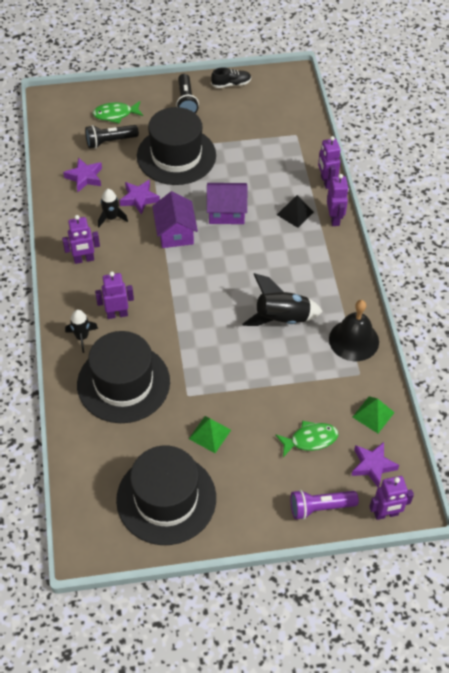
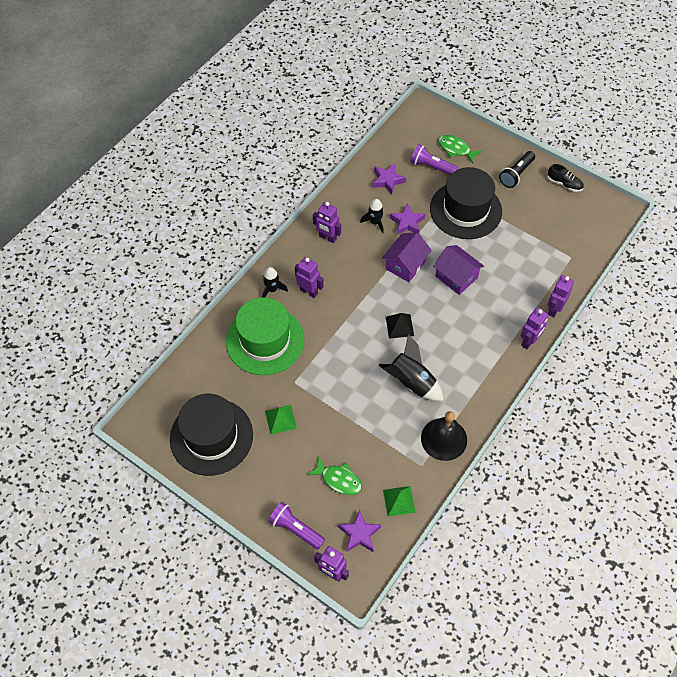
camera: 45 degrees right, 5 degrees up
(110, 141) = (431, 166): black flashlight -> purple flashlight
(123, 383) = (265, 340): black hat -> green hat
(295, 213) = (504, 315): black pyramid -> black pyramid (399, 326)

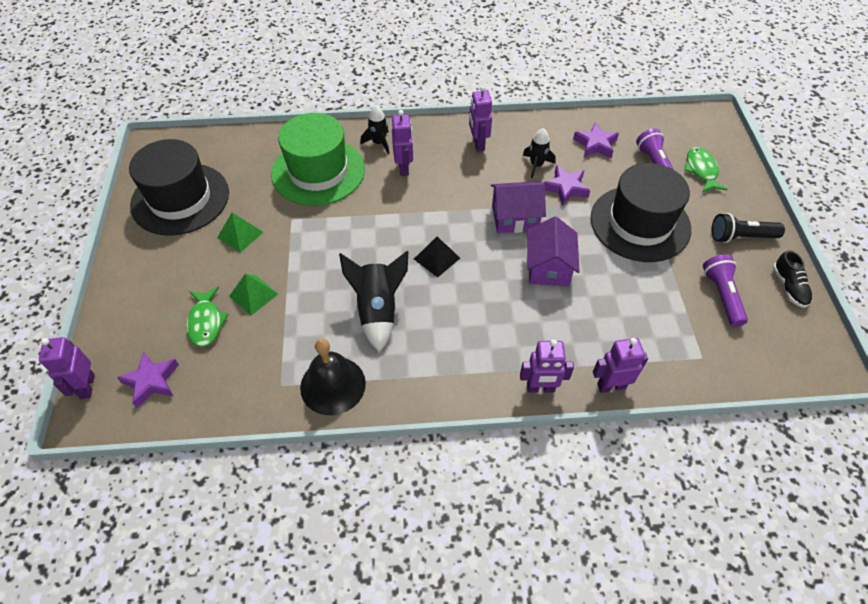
camera: 50 degrees right, 5 degrees down
(295, 529) = (121, 322): purple flashlight -> purple flashlight (721, 295)
(399, 501) = (219, 392): green pyramid -> green pyramid (253, 295)

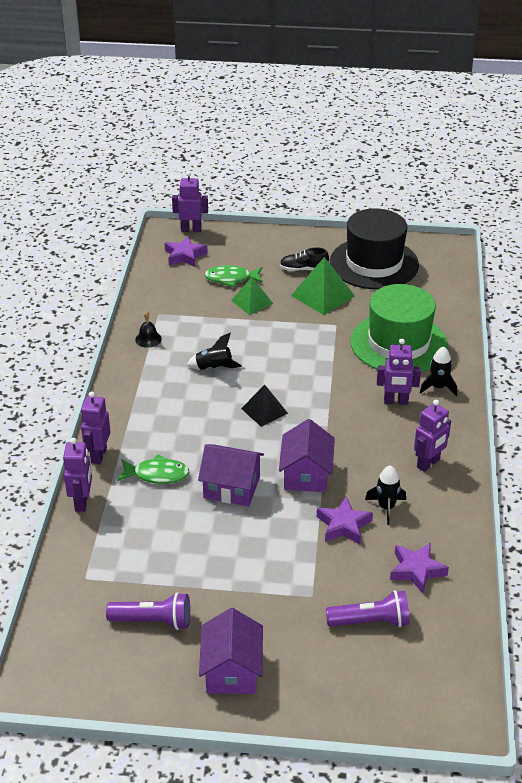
camera: 100 degrees right, 15 degrees down
(240, 234) = (322, 295): green pyramid -> green pyramid, size x1.52
(333, 385) = (148, 339): black bell -> black bell, size x0.49
(378, 310) = (214, 368): black rocket -> black rocket, size x0.60
(478, 144) = (428, 464): purple robot -> purple robot turned 135 degrees clockwise
(640, 223) = (275, 578): black hat -> none
(701, 170) = (354, 669): green fish -> green fish (157, 474)
(740, 237) = (231, 671): black flashlight -> purple house
(789, 287) = (144, 690): black shoe -> black shoe (303, 269)

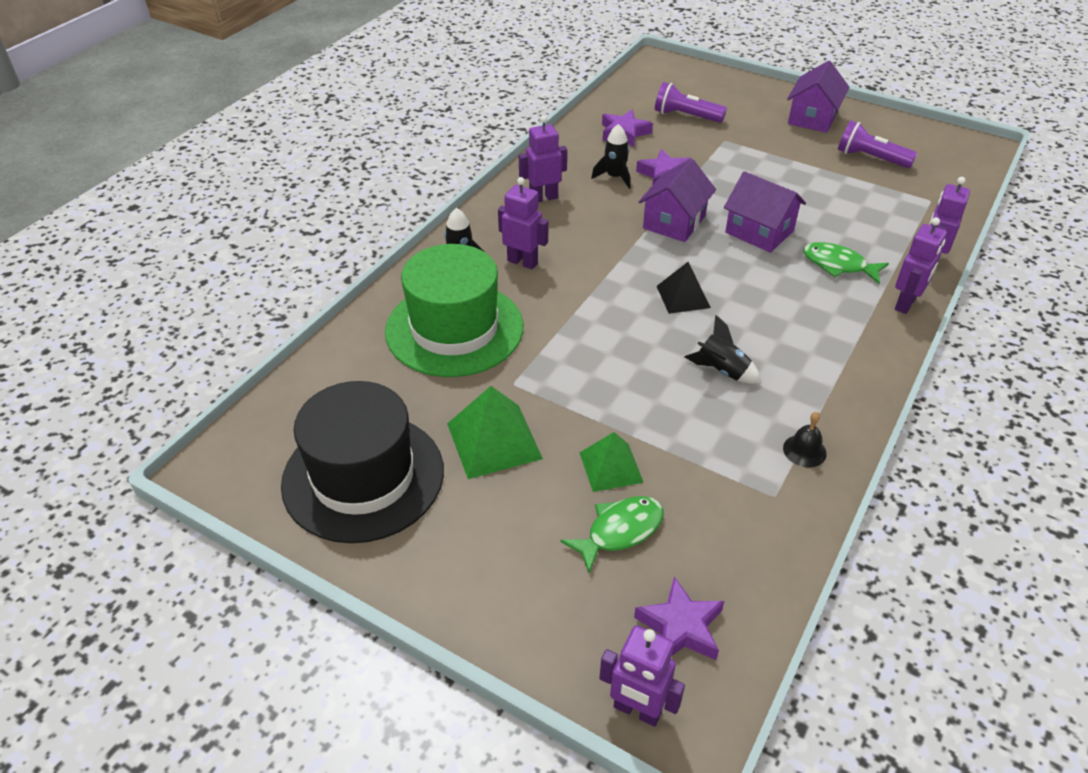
camera: 155 degrees left, 5 degrees up
(231, 278) = (620, 531): green fish -> green fish turned 60 degrees counterclockwise
(303, 269) = (485, 507): black shoe -> none

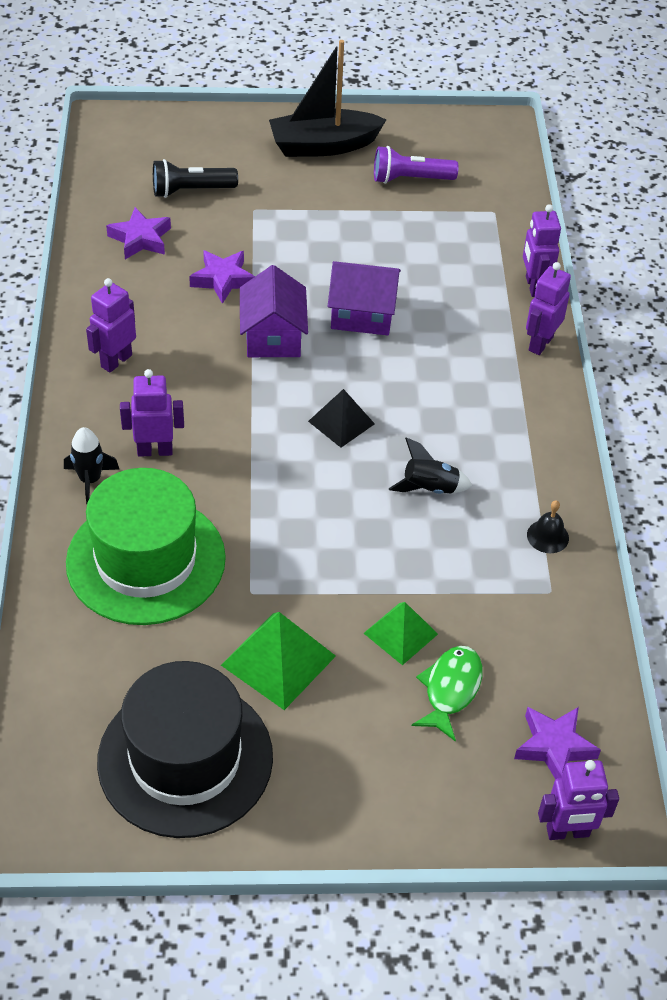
camera: 35 degrees left, 5 degrees up
(614, 177) = (172, 303): black rocket -> none
(686, 116) = (191, 191): purple flashlight -> black flashlight
(812, 118) = (323, 145): purple house -> black boat
(838, 265) = (458, 324): green fish -> none
(905, 304) = (540, 343): purple robot -> purple robot turned 150 degrees counterclockwise

